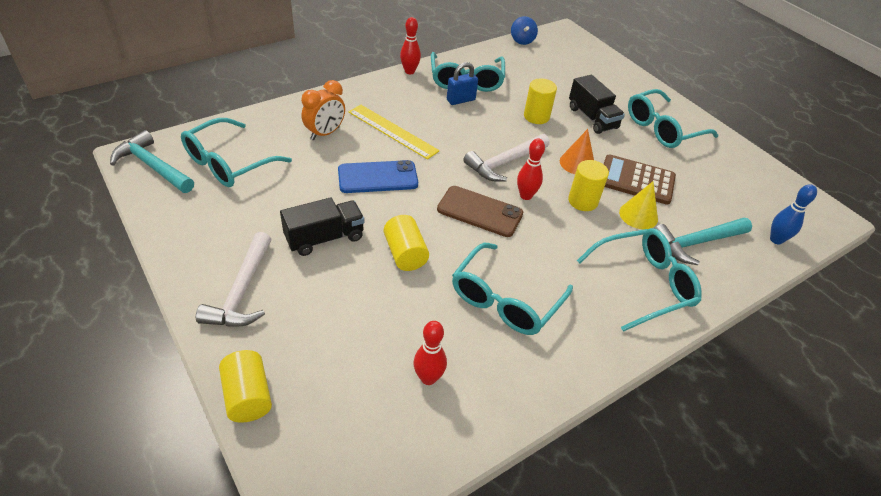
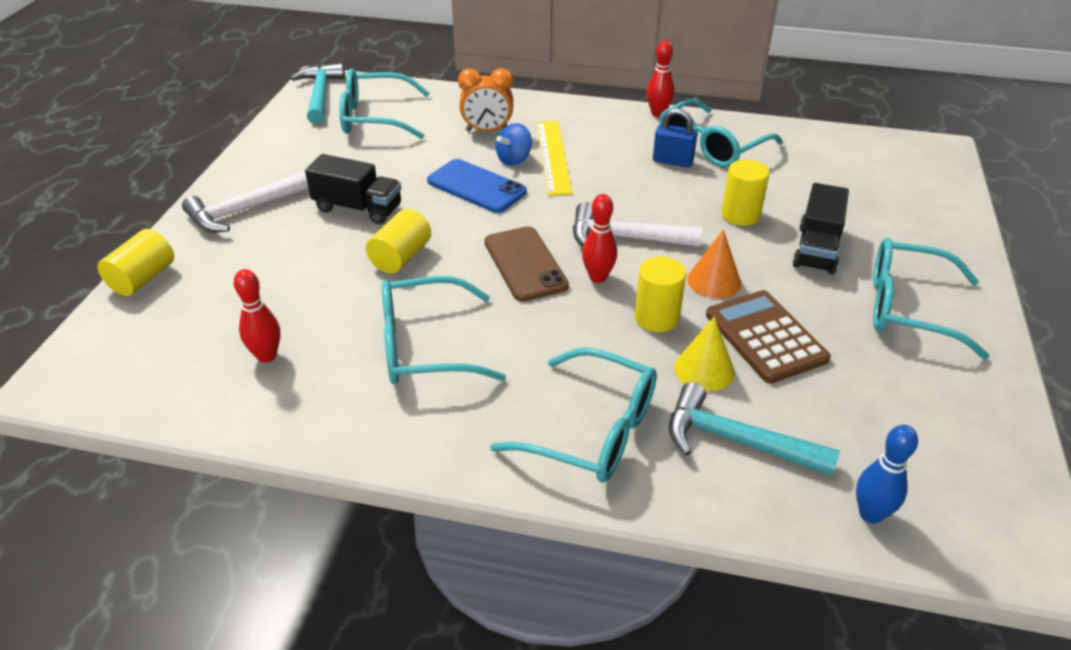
camera: 50 degrees right, 5 degrees down
(522, 40) = (855, 136): blue spinning top -> blue spinning top (514, 159)

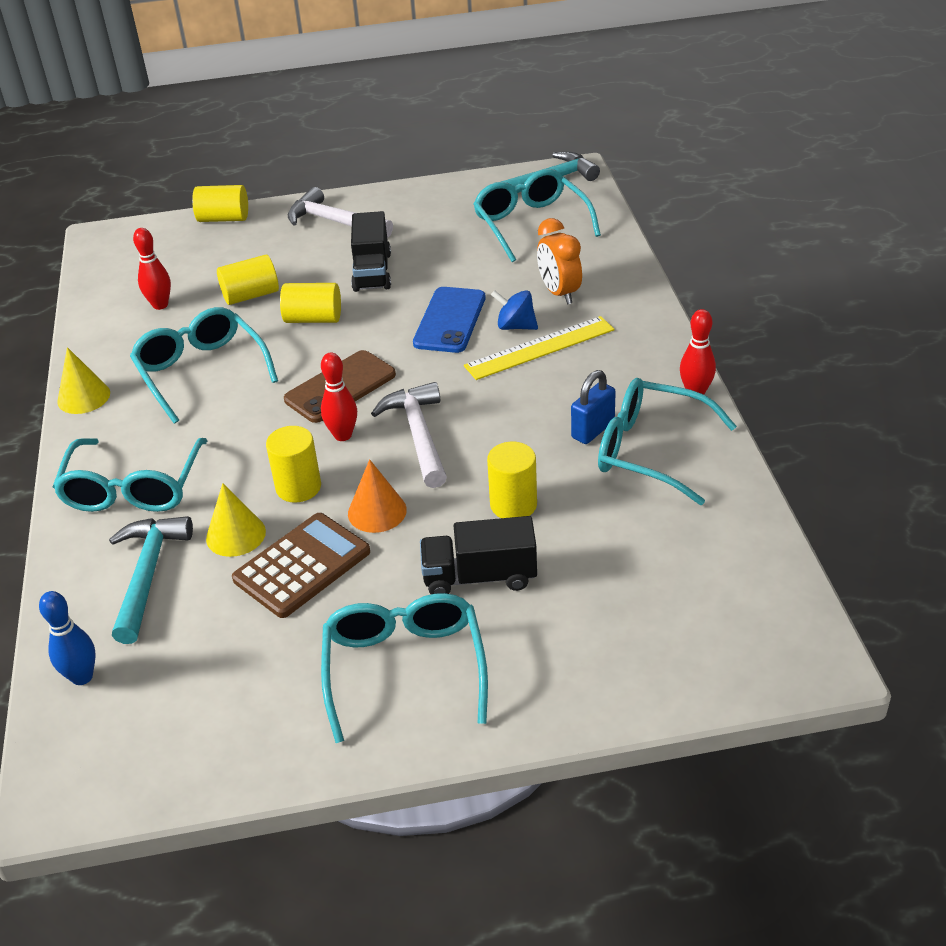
camera: 70 degrees right, 0 degrees up
(318, 288) = (251, 295): none -> yellow cylinder
(395, 448) = (83, 397): none -> yellow cone
(672, 161) = (593, 430): blue padlock -> blue padlock turned 45 degrees clockwise

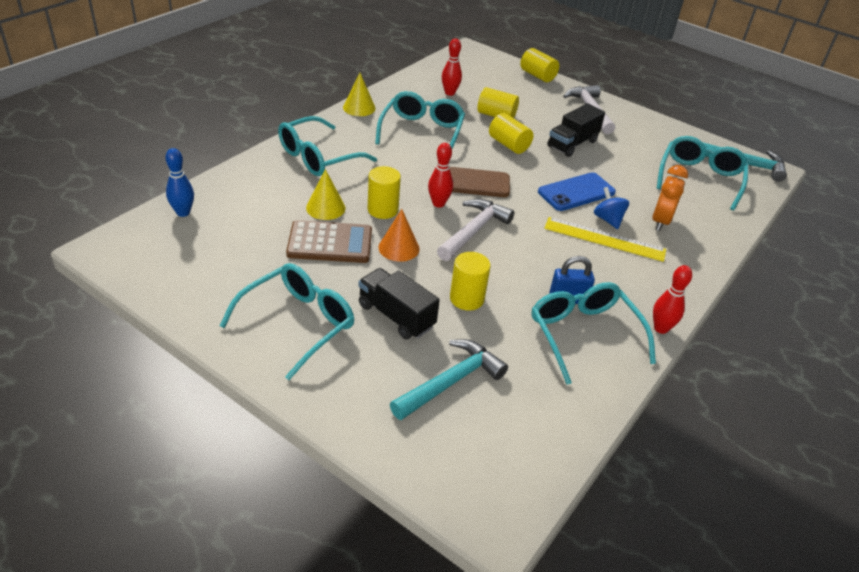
camera: 40 degrees right, 0 degrees up
(148, 574) = (268, 195): turquoise hammer -> turquoise hammer (451, 381)

